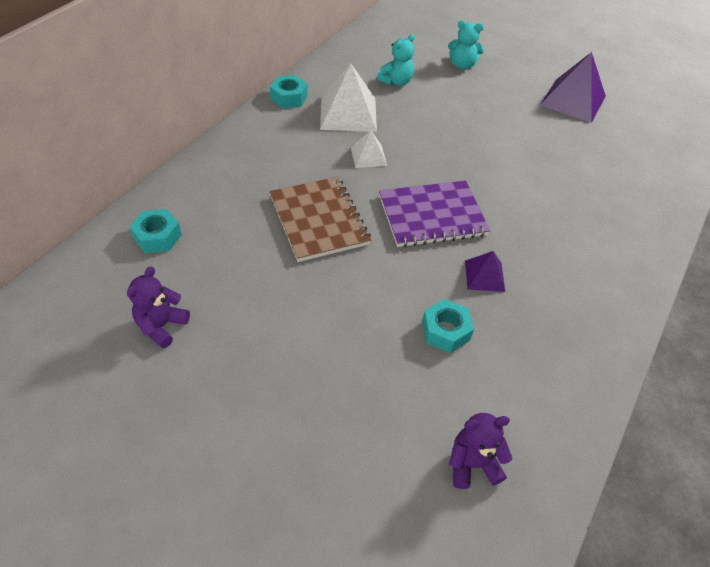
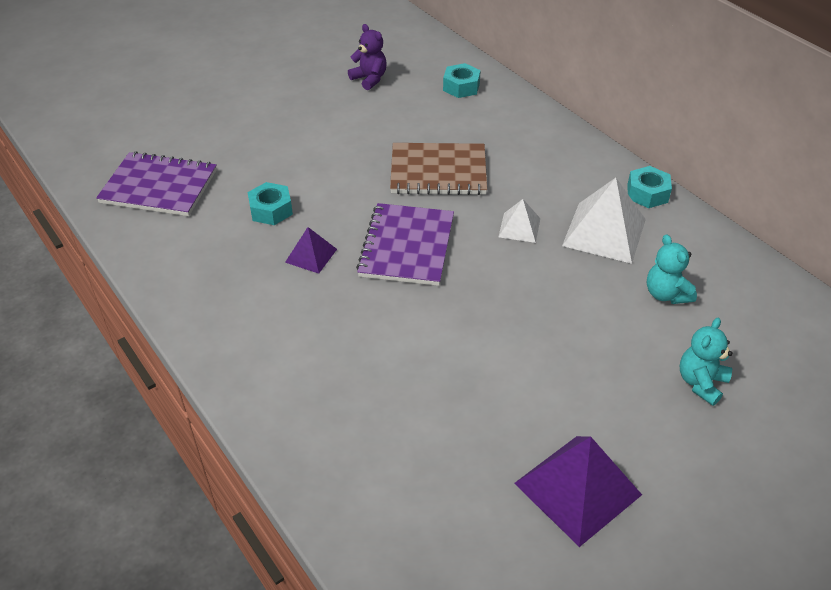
camera: 115 degrees right, 5 degrees down
(472, 464) = (159, 186): purple teddy bear -> purple notebook

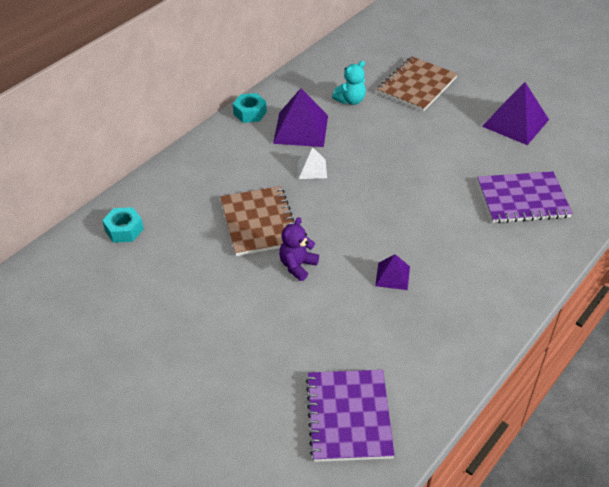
camera: 105 degrees left, 0 degrees up
(271, 210) = (349, 318): turquoise nut -> none
(369, 79) = (121, 299): purple teddy bear -> purple teddy bear (297, 266)
(407, 246) = (358, 223): purple notebook -> purple notebook (522, 199)
(604, 232) = (300, 129): white pyramid -> purple pyramid
(701, 383) = (416, 85): turquoise teddy bear -> brown notebook

